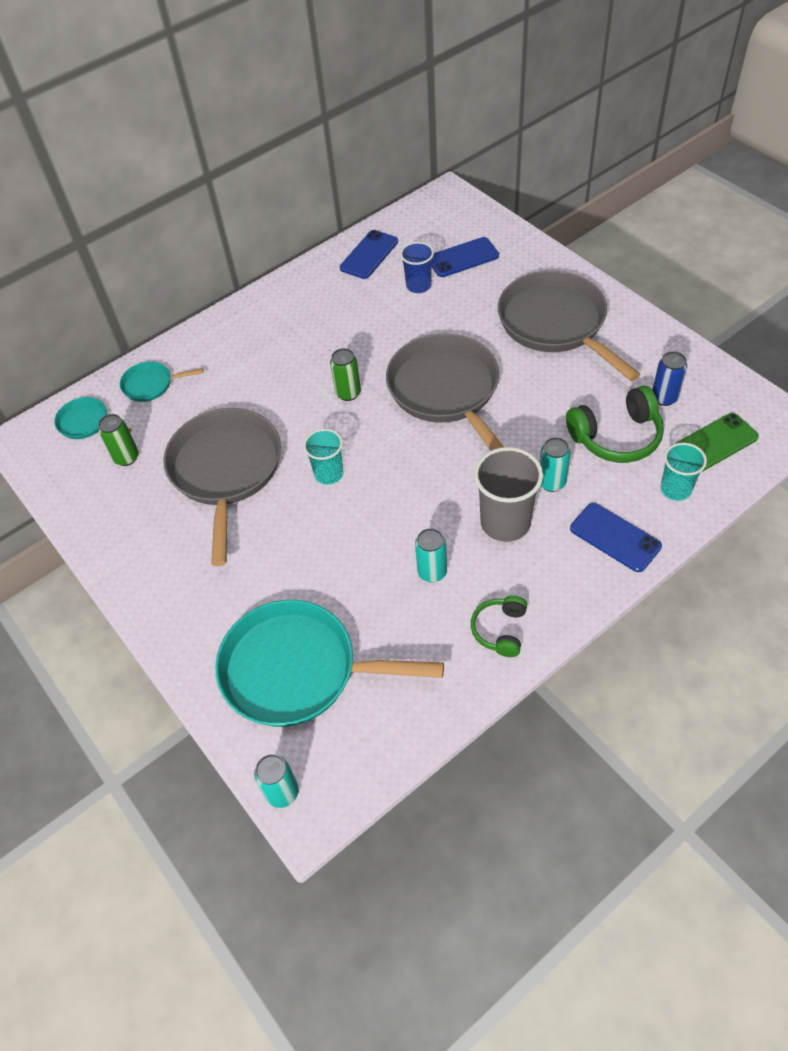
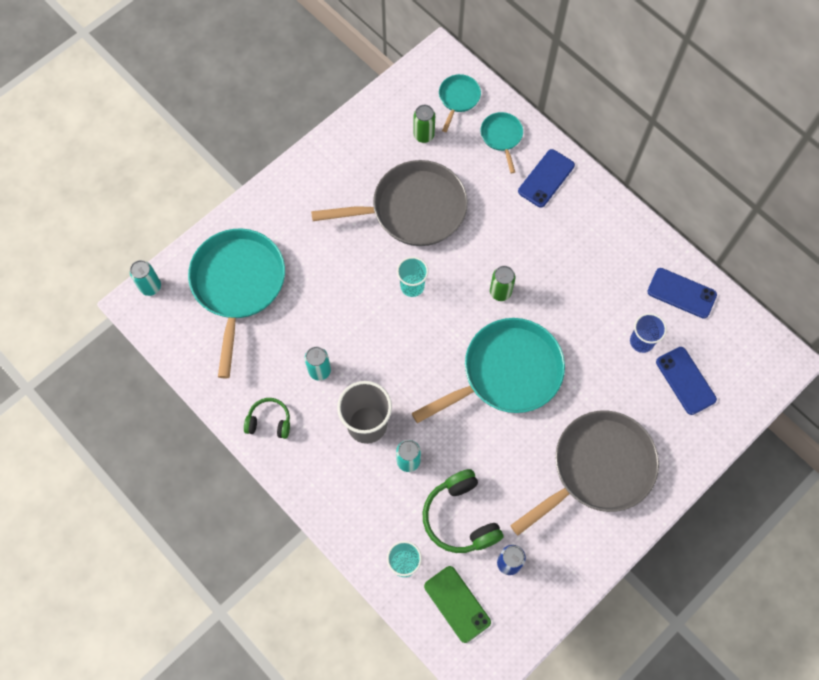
camera: 80 degrees right, 15 degrees up
(446, 391) = (506, 373): grey pan -> turquoise pan
(615, 537) = (354, 510): blue phone -> blue phone (546, 178)

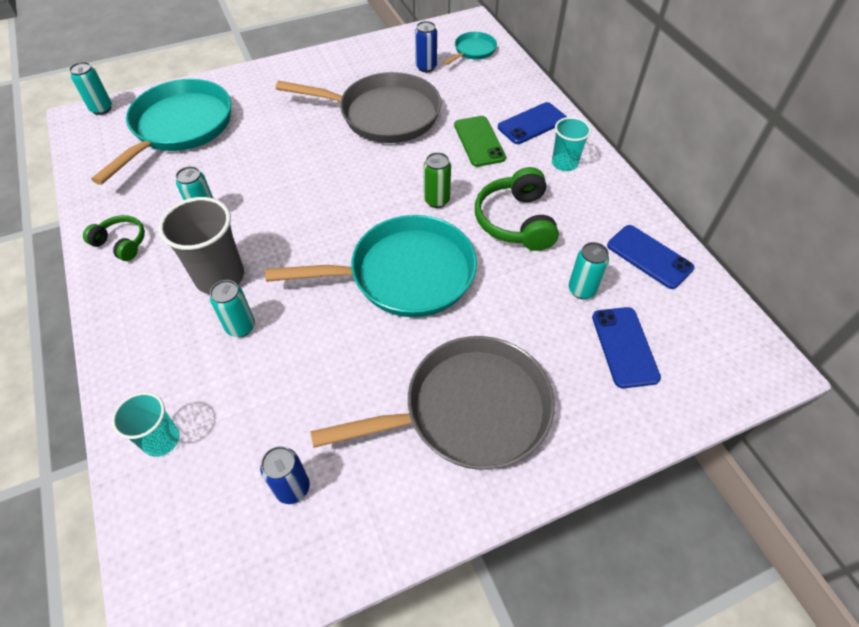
camera: 20 degrees right, 15 degrees down
(412, 286) = (346, 171): turquoise cup -> turquoise cup (564, 163)
(424, 135) = (426, 67): green can -> blue can
(457, 604) = (194, 517): green phone -> green phone (479, 141)
(460, 517) = (263, 409): green headphones -> green headphones (516, 221)
(502, 137) = (502, 84): turquoise pan -> none
(641, 341) = (582, 290): blue cup -> turquoise can

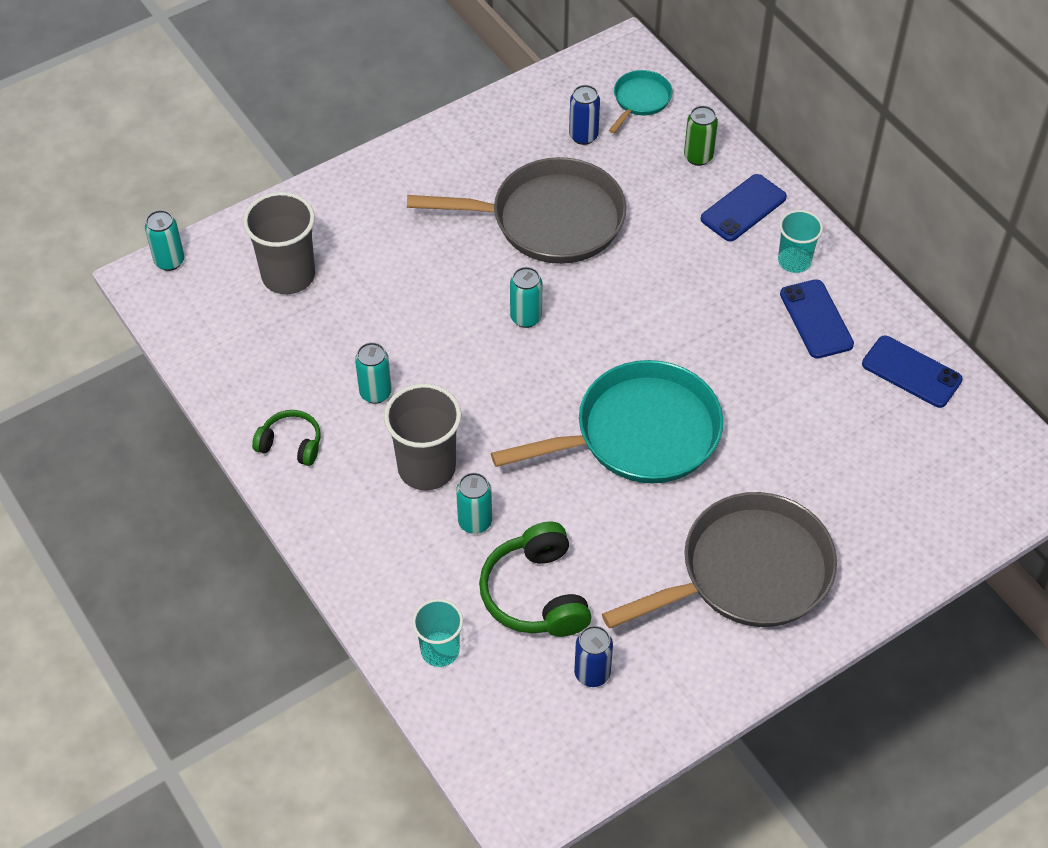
camera: 10 degrees left, 0 degrees up
(179, 127) = (288, 275): turquoise pan -> grey cup
(436, 200) = (650, 334): green can -> green can (698, 157)
(479, 141) = (682, 244): green phone -> none
(516, 221) = (751, 348): green headphones -> green headphones (536, 594)
(582, 290) = (842, 423): turquoise can -> turquoise can (526, 318)
(624, 347) = (897, 481): blue phone -> blue phone (816, 319)

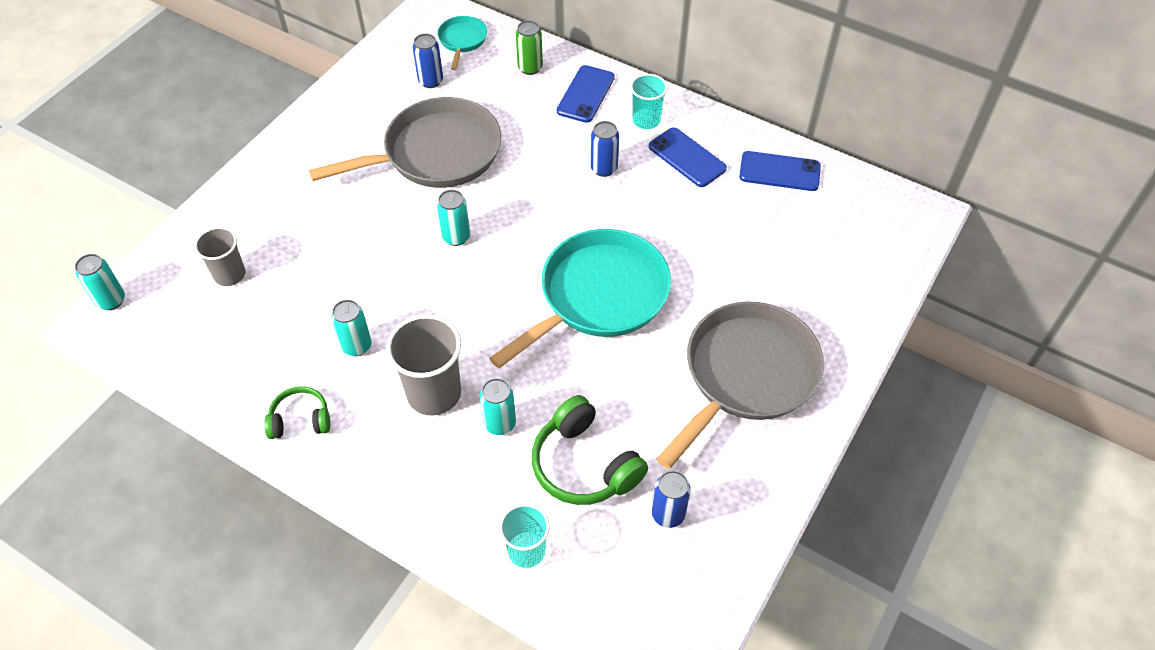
camera: 25 degrees left, 0 degrees up
(288, 275) = (230, 274): grey cup -> grey cup, size x0.62
(718, 299) = (604, 168): none -> blue can

